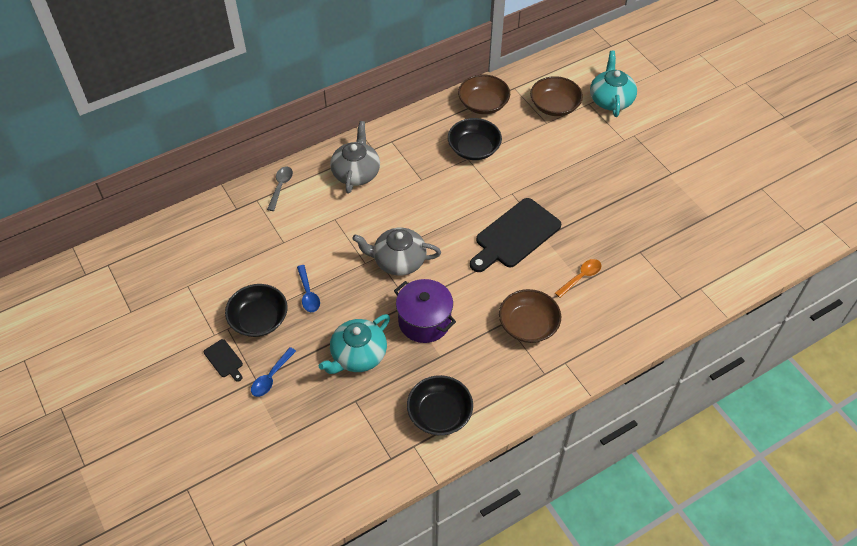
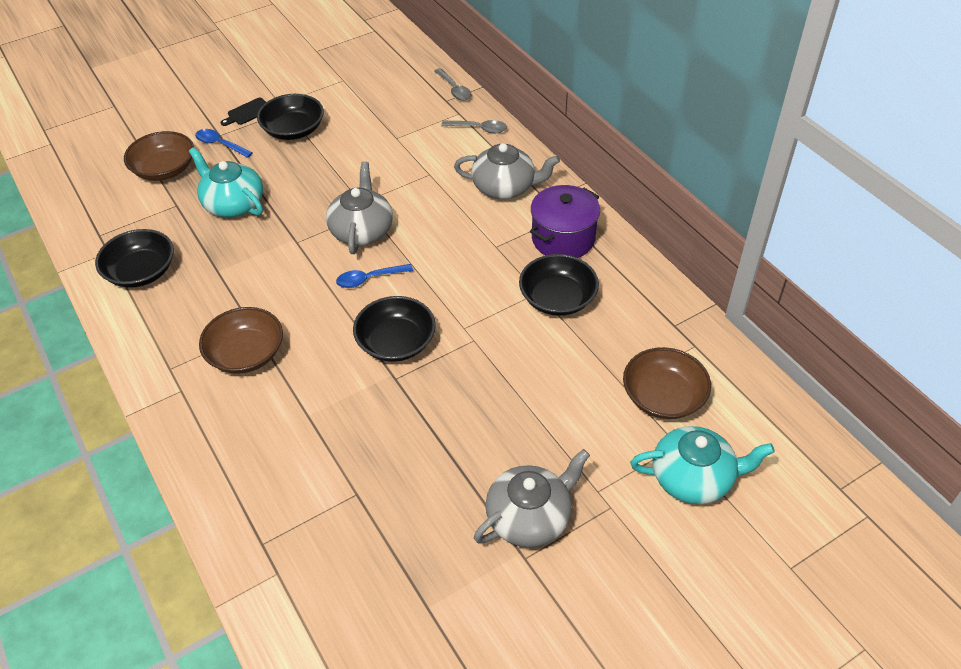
camera: 90 degrees right, 5 degrees down
(221, 203) = (454, 89): none -> grey spoon
(308, 294) = (321, 161): blue spoon -> blue spoon (369, 279)
(424, 321) = (269, 256): purple pot -> purple pot (563, 239)
(483, 104) = (651, 308): brown bowl -> brown bowl (164, 169)
(515, 235) = (396, 342): black cutting board -> black bowl
(581, 277) = (316, 415): orange spoon -> none
(645, 170) = (530, 517): none -> grey teapot

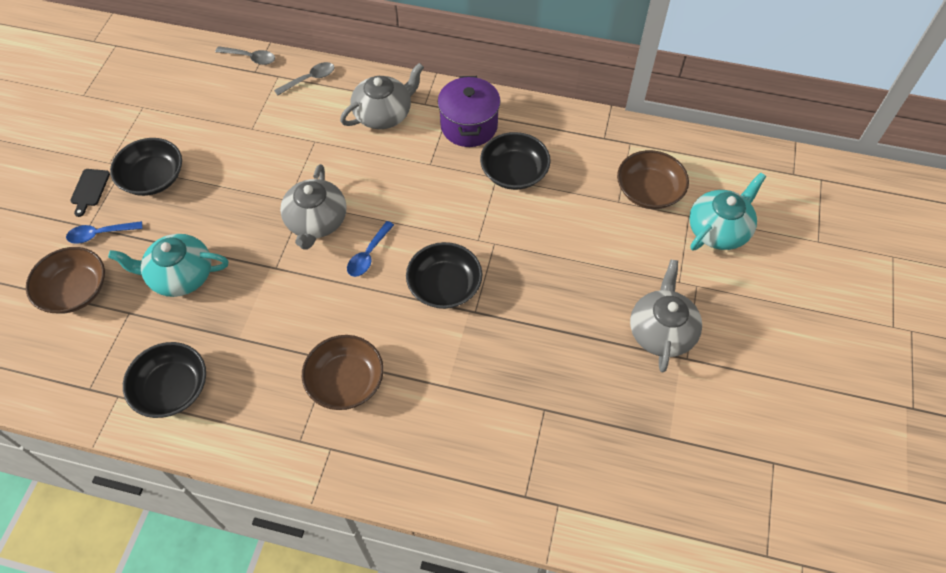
camera: 45 degrees left, 10 degrees up
(362, 230) = (316, 221): grey teapot -> grey teapot turned 135 degrees counterclockwise

